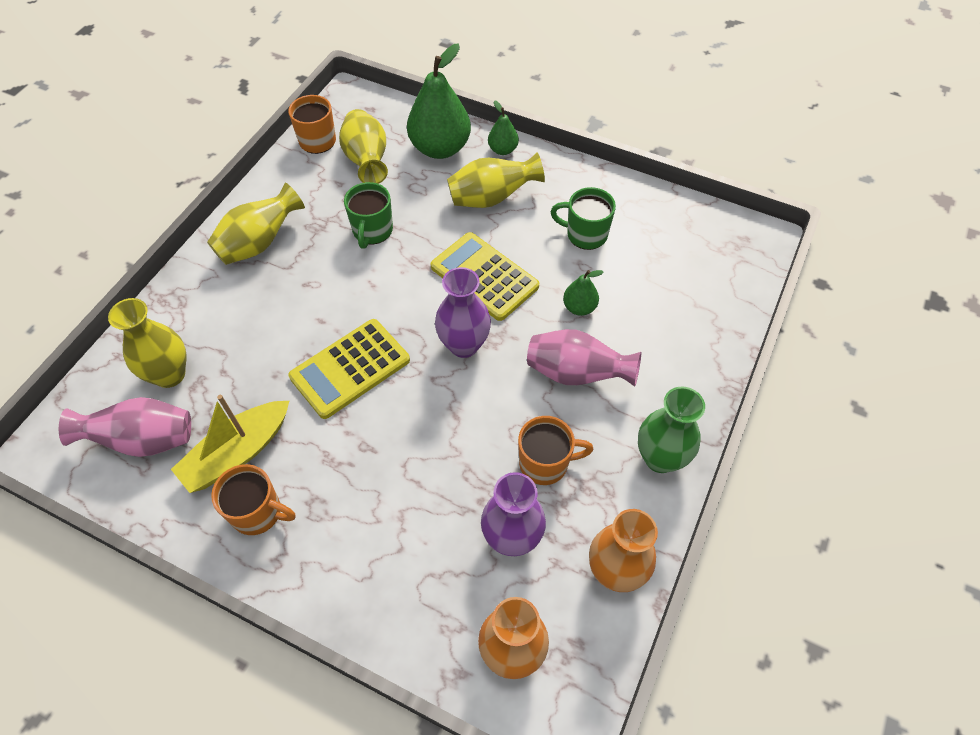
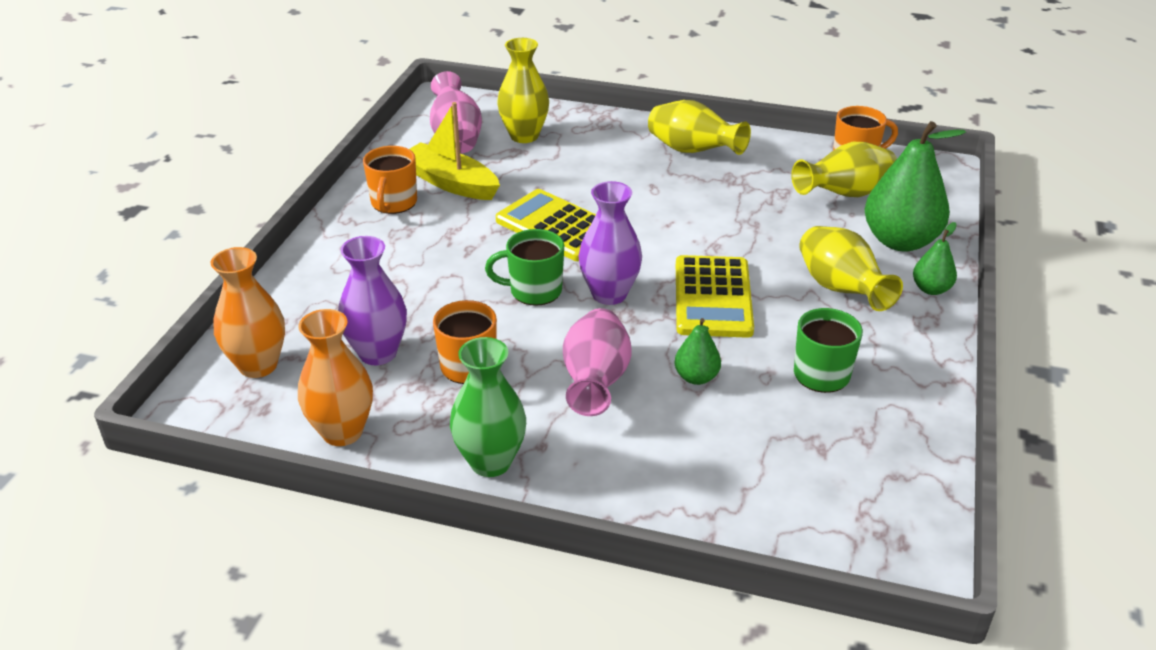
camera: 80 degrees right, 20 degrees down
(372, 231) = (742, 213): green mug -> green mug (534, 291)
(484, 276) = (712, 297): yellow calculator -> yellow calculator turned 150 degrees clockwise

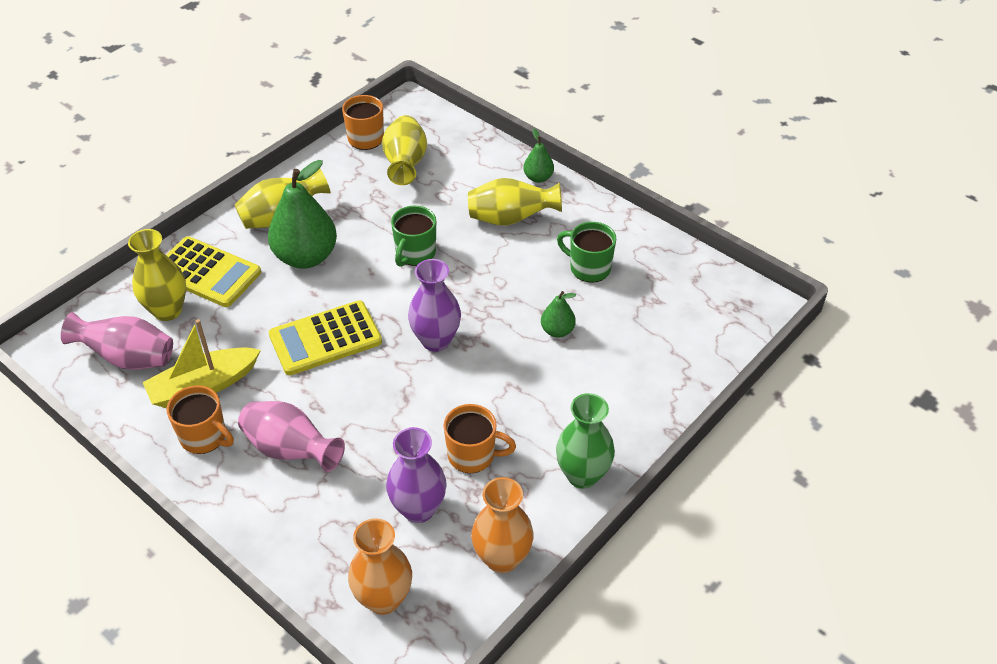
camera: 65 degrees left, 10 degrees up
(534, 291) = (402, 383): green mug -> green mug (415, 253)
(595, 382) = (532, 386): pink vase -> pink vase (290, 450)
(712, 297) = (477, 286): yellow calculator -> yellow calculator (207, 273)
(900, 241) = (478, 165): green pear -> green pear (306, 257)

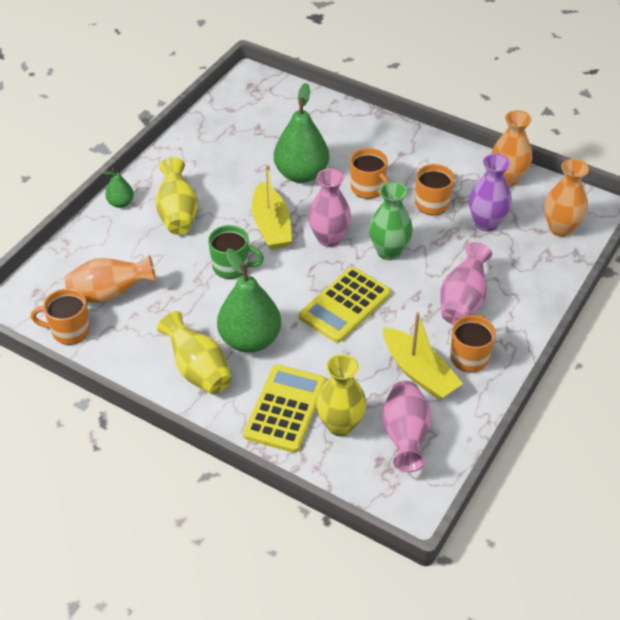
camera: 100 degrees left, 0 degrees up
(325, 338) = (345, 305): yellow calculator -> yellow calculator turned 75 degrees clockwise
(405, 164) = (110, 294): yellow vase -> orange vase
(436, 340) = (329, 238): purple vase -> pink vase
(471, 292) = (271, 226): none -> yellow boat
(516, 393) = (368, 189): none -> orange mug
(557, 331) = (301, 174): green pear -> green pear, size x2.04
(582, 475) = (429, 150): green vase -> green vase (389, 251)
(589, 268) = (230, 164): green mug -> none

